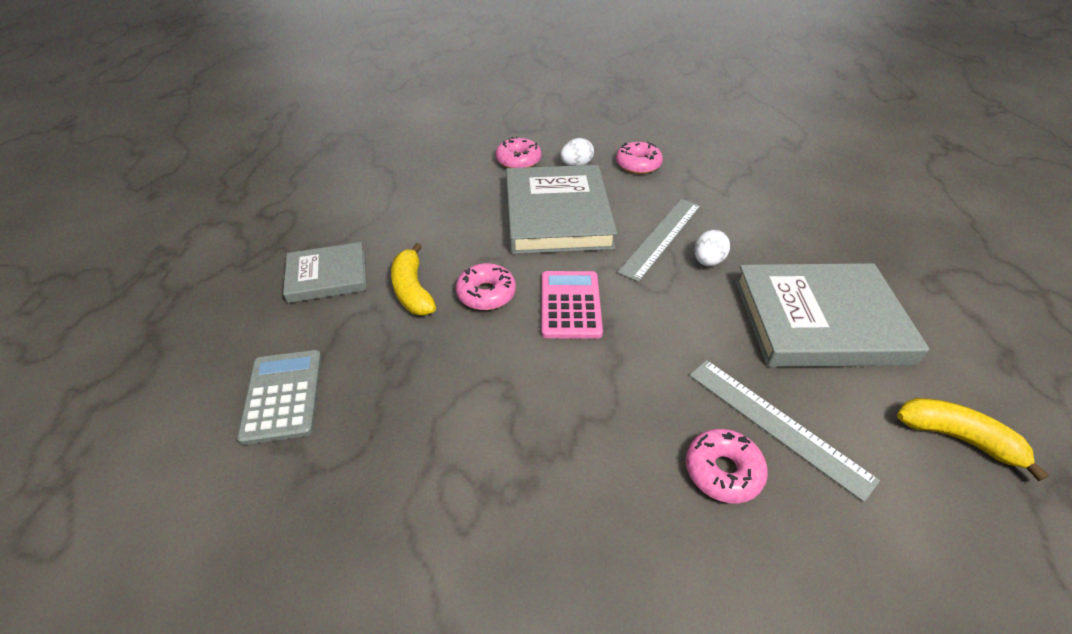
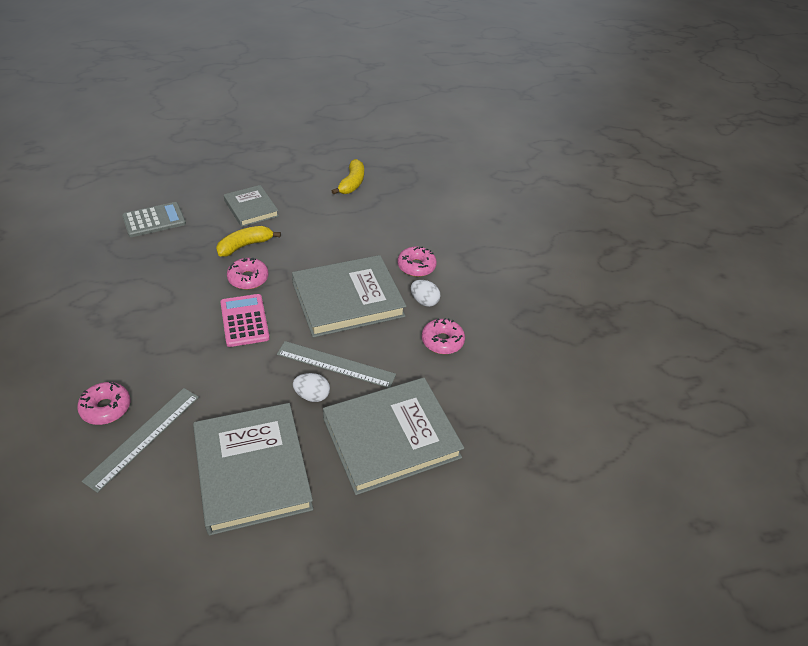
camera: 70 degrees right, 0 degrees up
(570, 305) = (244, 320): pink calculator -> pink calculator turned 90 degrees counterclockwise
(766, 216) = (391, 438): none -> grey book
(957, 438) = (135, 551): yellow banana -> yellow banana (352, 183)

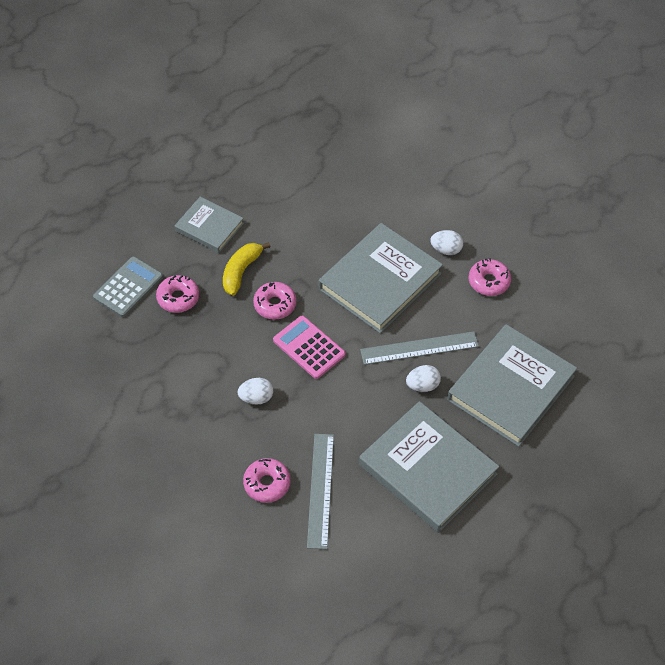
camera: 25 degrees left, 10 degrees up
(166, 337) = (256, 398): none -> white egg
(352, 183) = (281, 149): yellow banana -> none
(416, 266) = (413, 216): pink donut -> pink donut (178, 298)

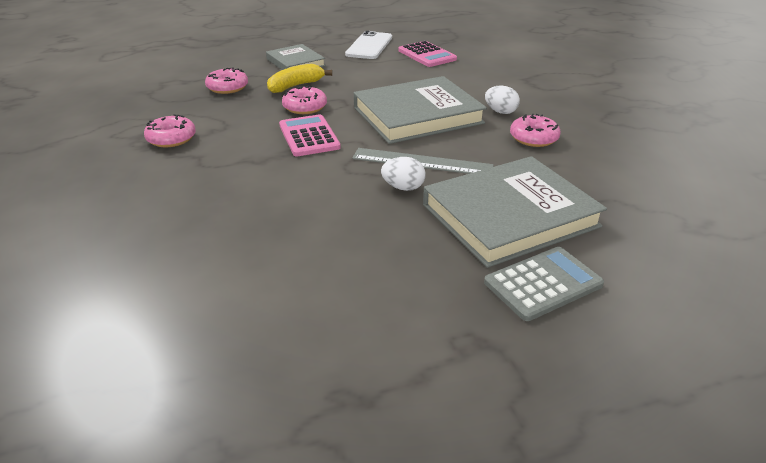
camera: 25 degrees right, 20 degrees down
(128, 287) = (196, 75): grey calculator -> grey calculator (543, 284)
(256, 398) = (223, 153): white egg -> none
(262, 166) = (369, 46): none -> white phone
(267, 483) = (161, 212): pink donut -> pink donut (171, 139)
(320, 490) = (210, 234): grey ruler -> none
(330, 166) = (427, 55): none -> pink calculator
(427, 469) = (351, 254): grey book -> none

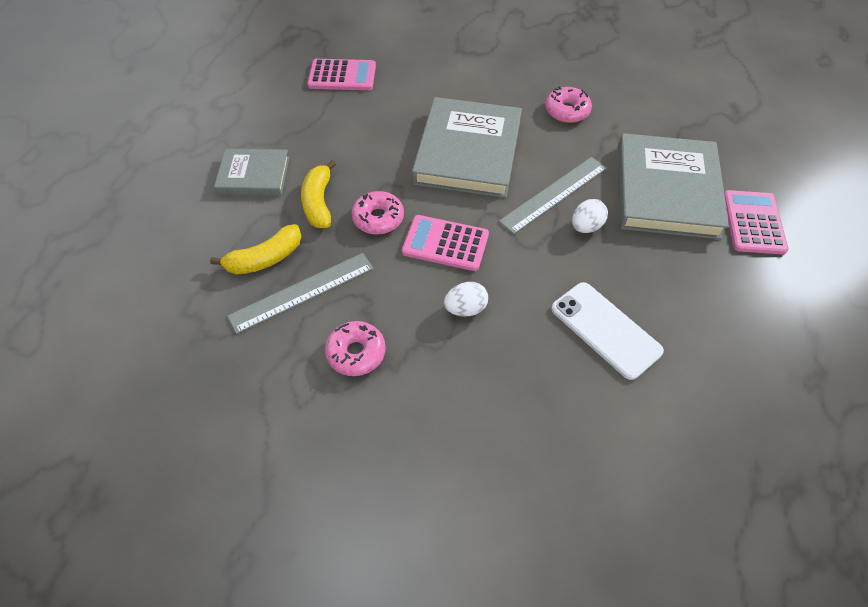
camera: 55 degrees left, 20 degrees up
(210, 106) = (302, 292): none -> grey ruler
(227, 87) = (265, 259): pink donut -> yellow banana
(369, 46) = (272, 101): white phone -> white phone (605, 330)
(500, 112) = (506, 101): white egg -> white egg (465, 309)
(543, 284) = (753, 222): grey calculator -> pink calculator

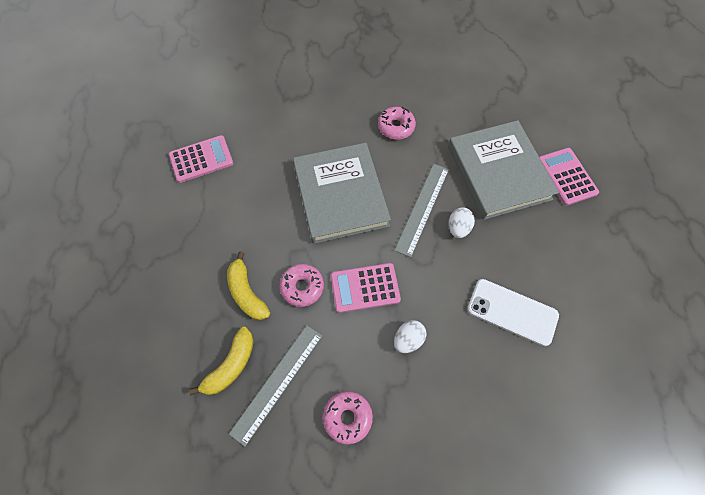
camera: 25 degrees left, 10 degrees up
(254, 175) = (178, 289): grey book -> none

